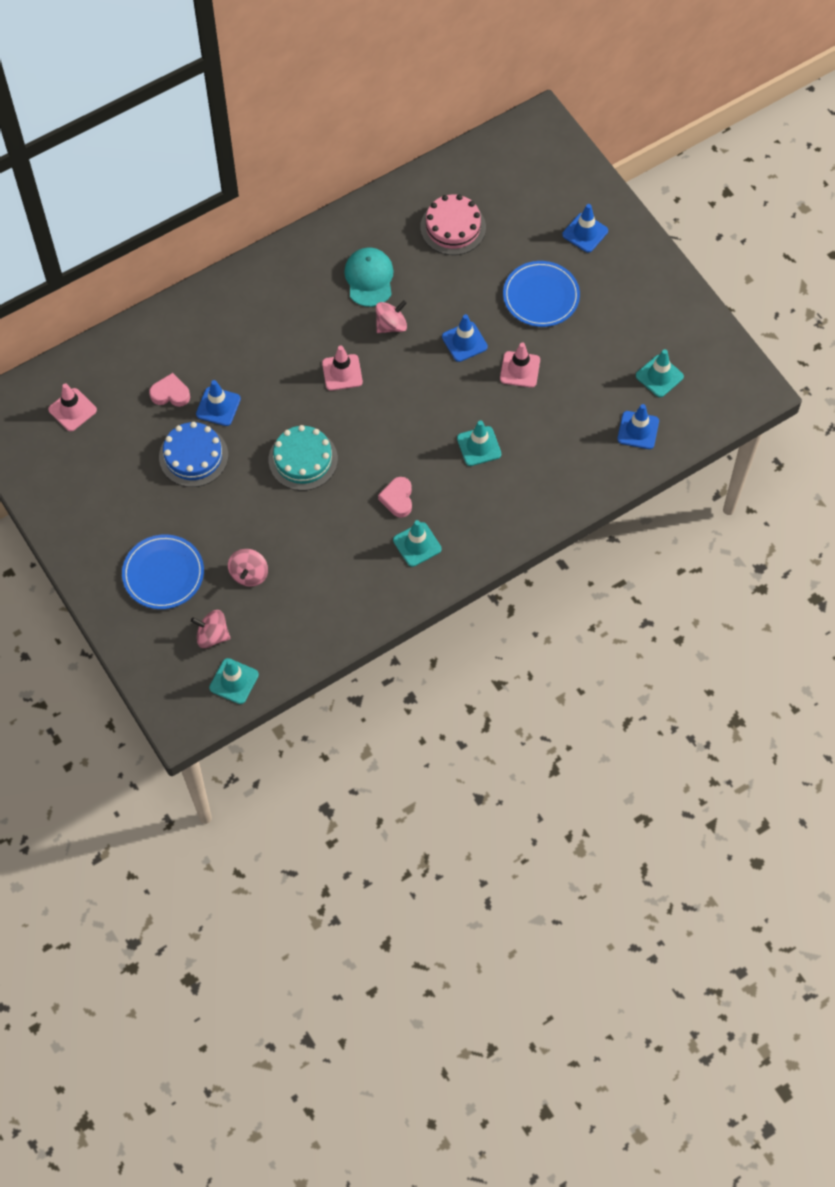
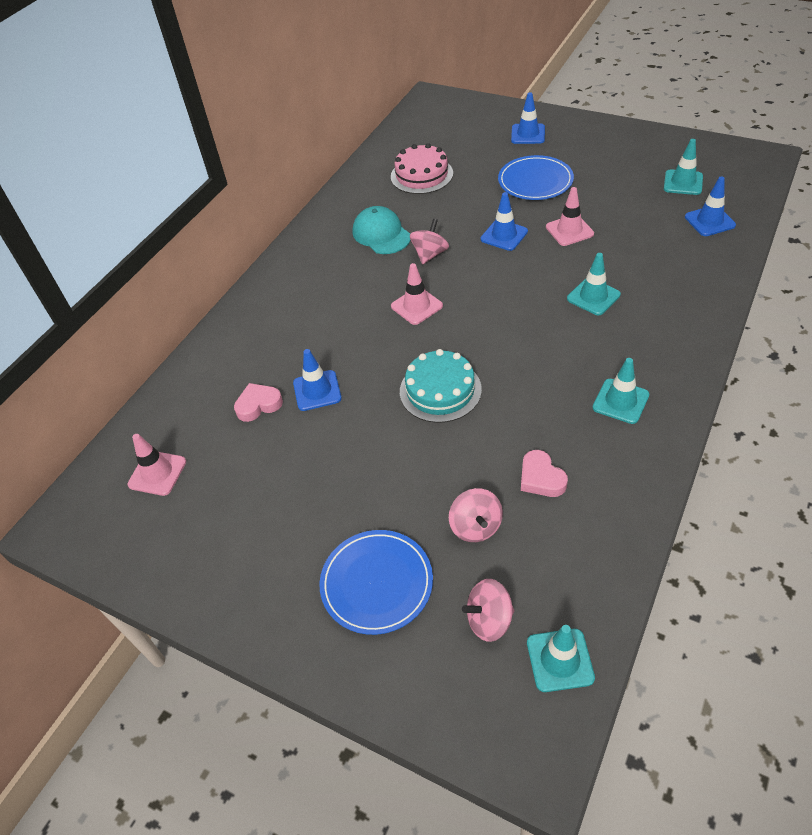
camera: 25 degrees left, 15 degrees down
(193, 456) = (323, 446): blue cake -> none
(397, 499) = (563, 374): pink heart -> pink heart (541, 478)

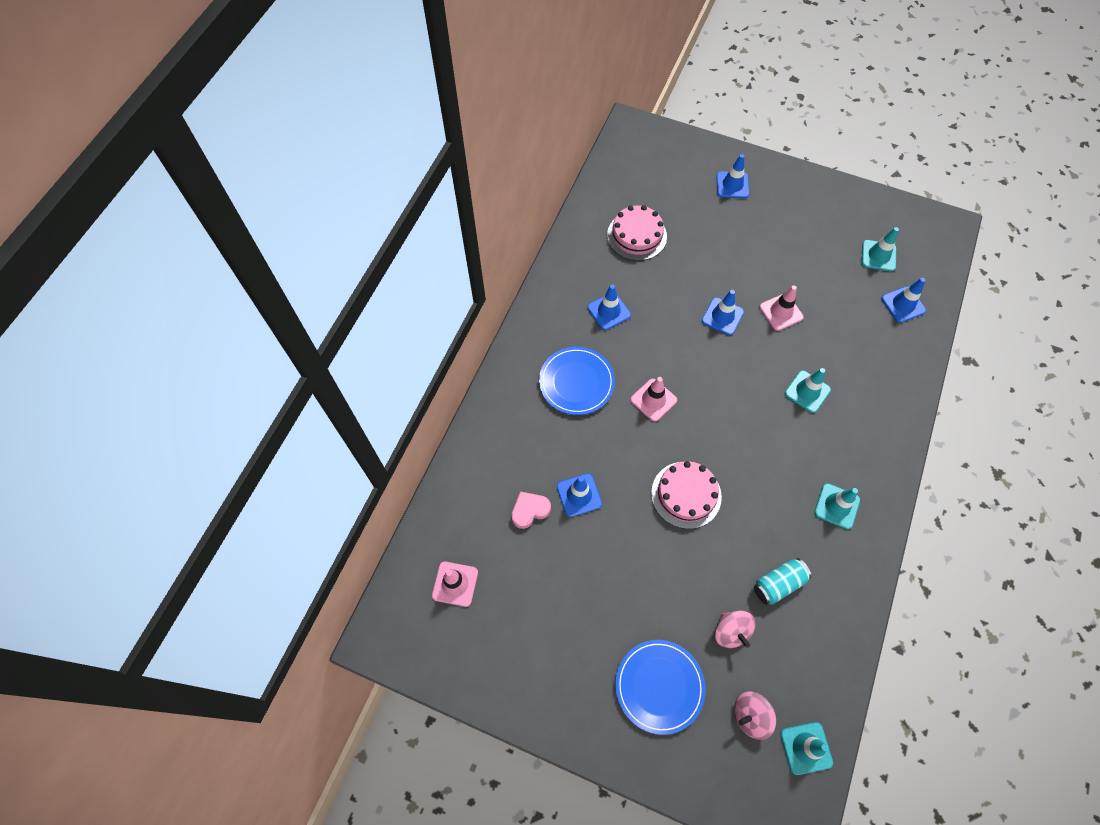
camera: 10 degrees left, 15 degrees up
(381, 234) = (609, 311): turquoise cap -> blue traffic cone
(430, 254) = (657, 338): pink spinning top -> none
(440, 390) = (686, 494): turquoise cake -> pink cake
(535, 181) = (745, 248): blue plate -> blue plate (576, 382)
(541, 478) = (778, 584): pink heart -> turquoise can

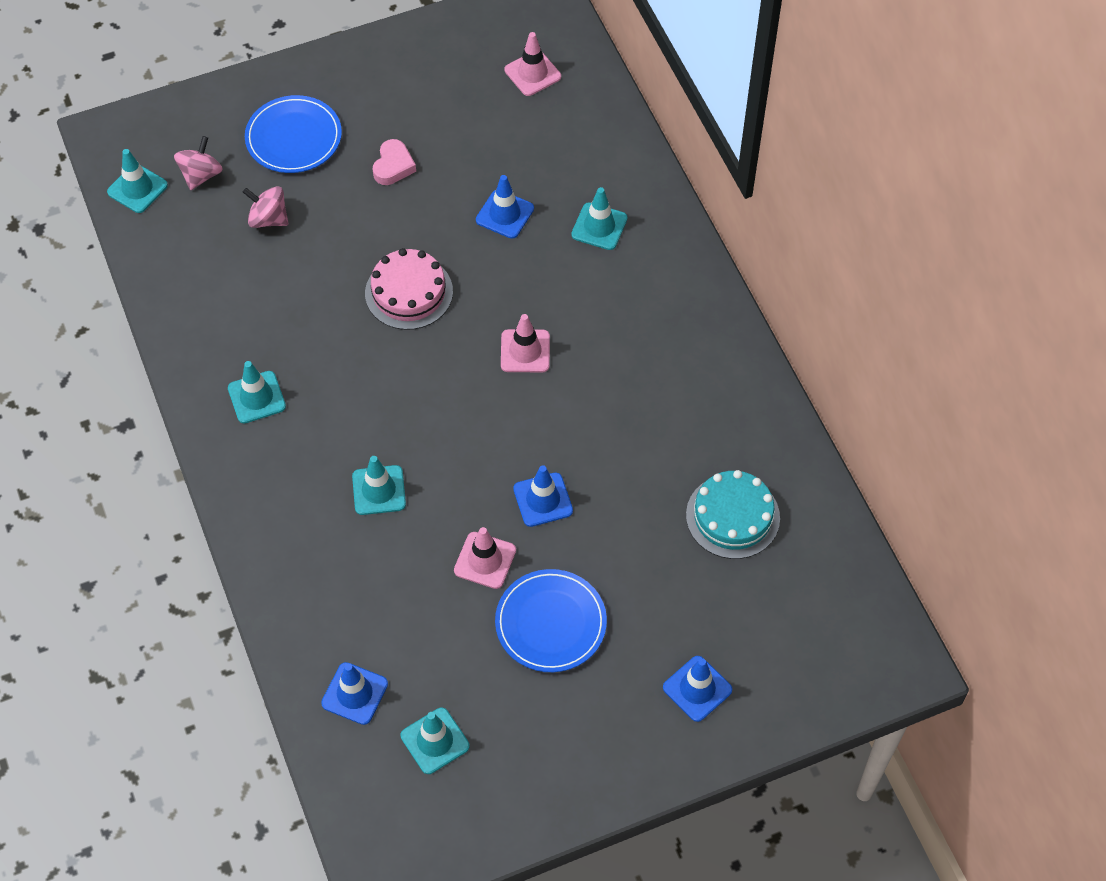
camera: 135 degrees right, 5 degrees down
(530, 510) = (533, 169): pink heart -> pink heart (393, 166)
(534, 437) = (599, 226): none -> turquoise traffic cone
(576, 382) = (616, 305): blue plate -> blue plate (550, 623)
(609, 311) = (665, 402): blue traffic cone -> none
(637, 235) = (732, 516): pink cake -> turquoise cake
(778, 584) = (257, 286): turquoise can -> none

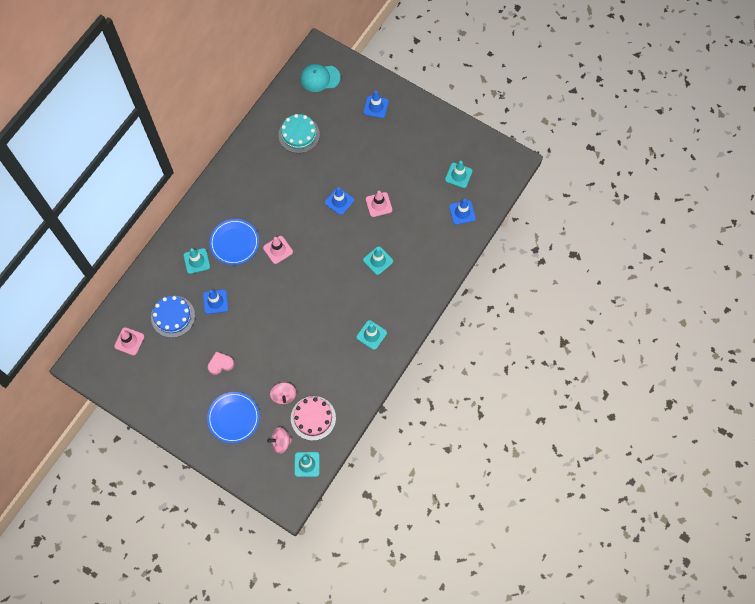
camera: 125 degrees left, 10 degrees up
(409, 292) = (281, 312): pink cake -> pink cake (313, 418)
(527, 146) = (173, 316): none -> blue cake
(550, 623) = (386, 167): blue plate -> blue plate (234, 243)
(835, 627) = (320, 78): none -> turquoise cap

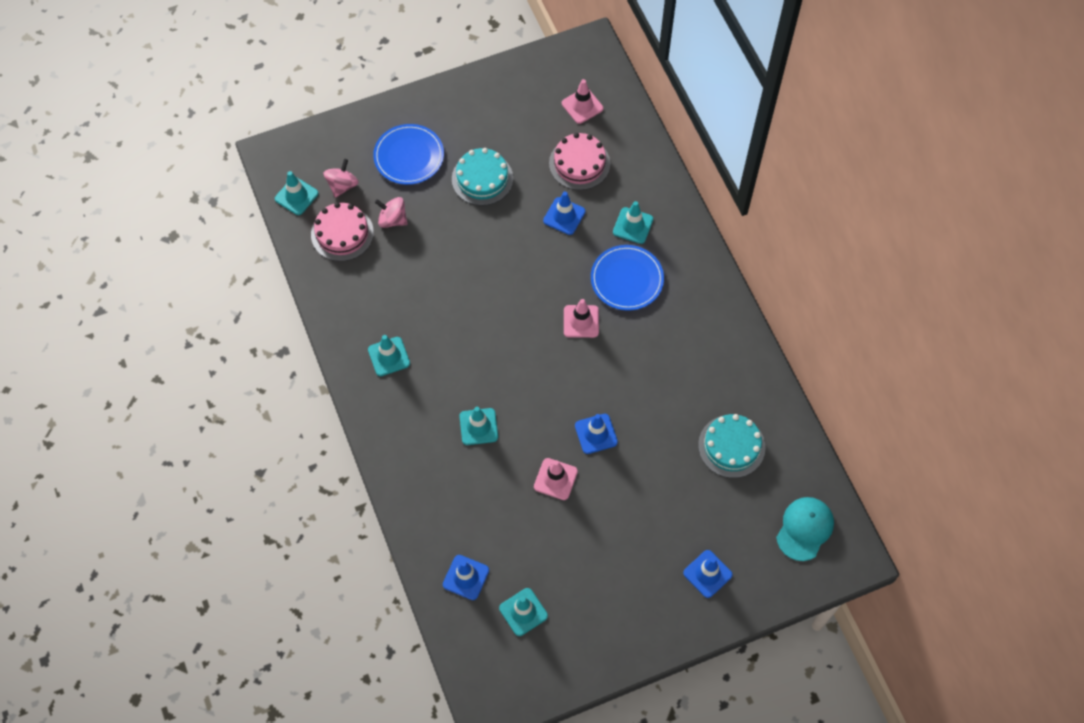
camera: 125 degrees right, 5 degrees down
(173, 316) = (579, 163): blue cake -> pink cake
(220, 364) = (482, 178): pink heart -> turquoise cake

